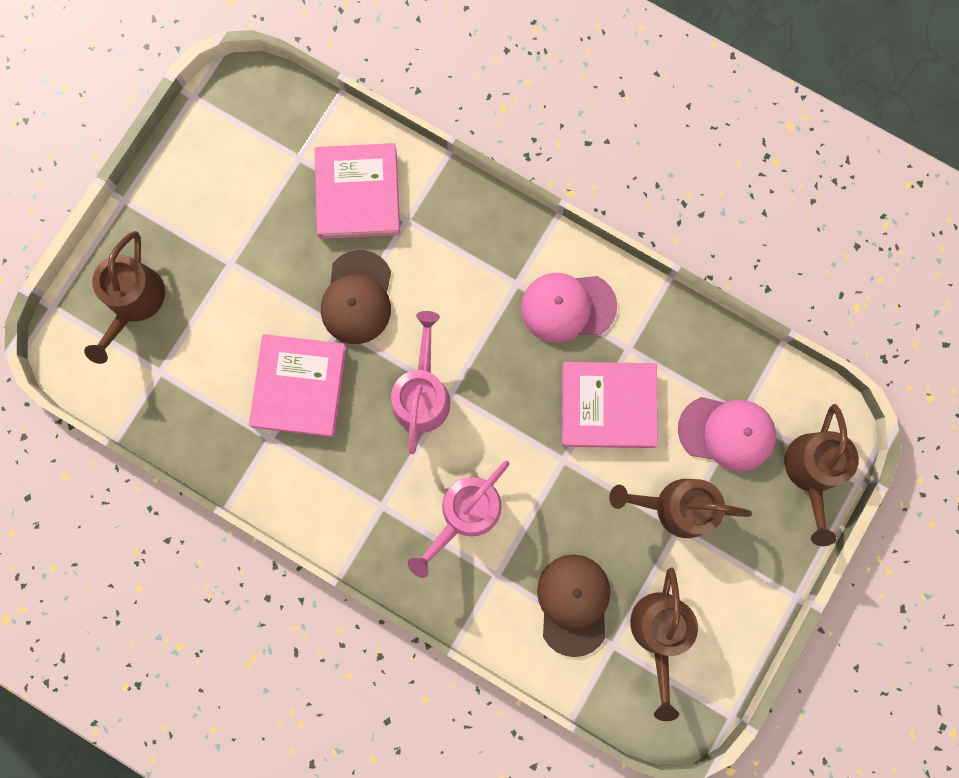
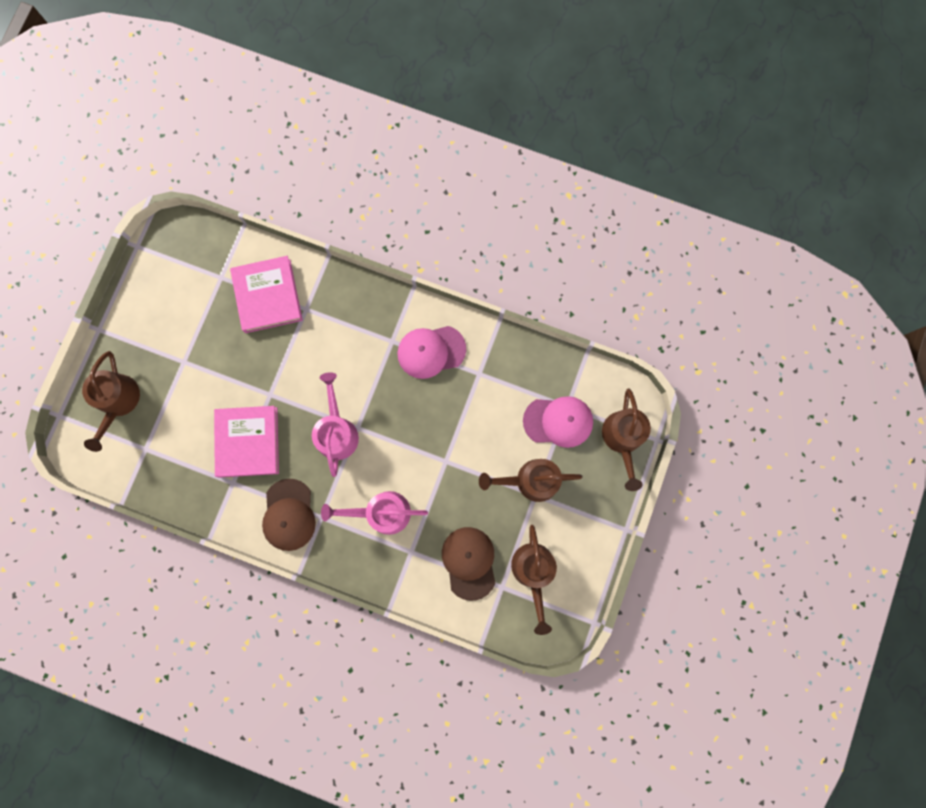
camera: 10 degrees left, 0 degrees up
(357, 298) = (279, 371): brown cap -> brown cap (289, 515)
(465, 514) = (381, 512): pink watering can -> pink watering can turned 60 degrees clockwise
(608, 406) = (471, 417): pink book -> none

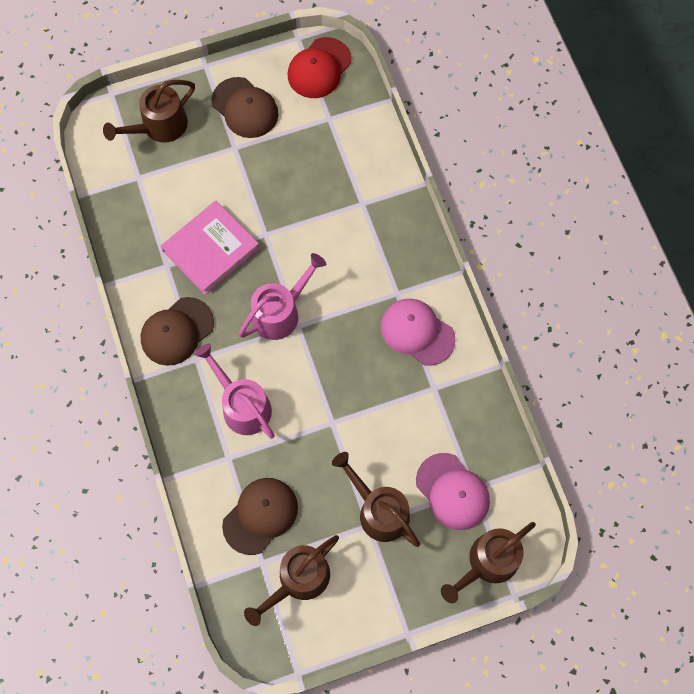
camera: 50 degrees right, 10 degrees down
(159, 329) = (245, 108): none -> brown cap
(175, 251) = (319, 68): none -> red cap
(267, 296) = (346, 165): pink book -> none

